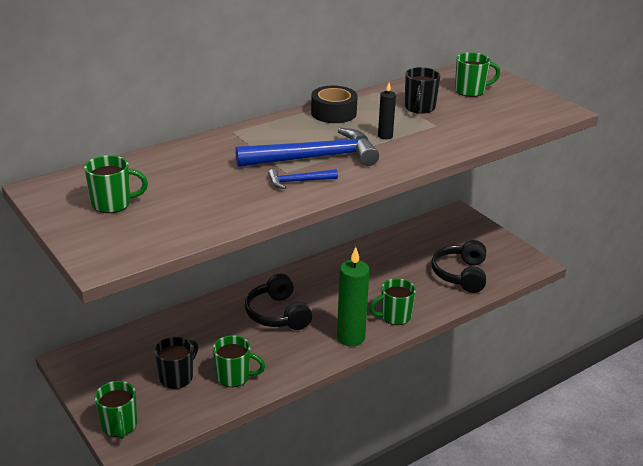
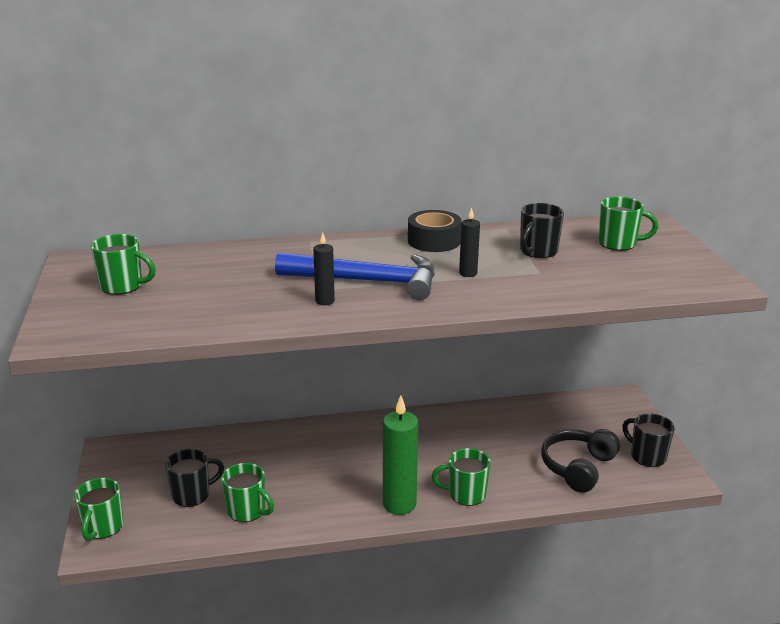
camera: 25 degrees right, 5 degrees down
(277, 314) = (339, 458): black headphones -> none
(298, 181) = (325, 301): blue hammer -> black candle
(502, 254) = (647, 456): none -> black mug

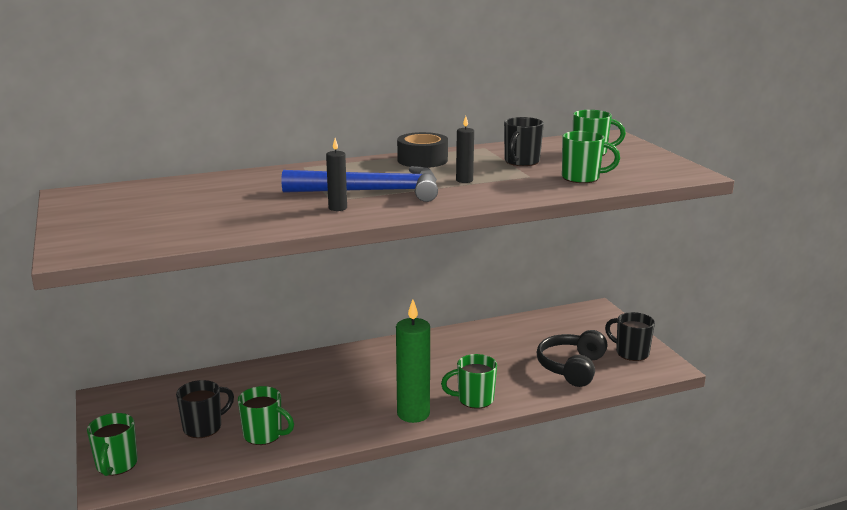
camera: 10 degrees left, 5 degrees down
(123, 286) = (130, 210): green mug -> green mug (582, 178)

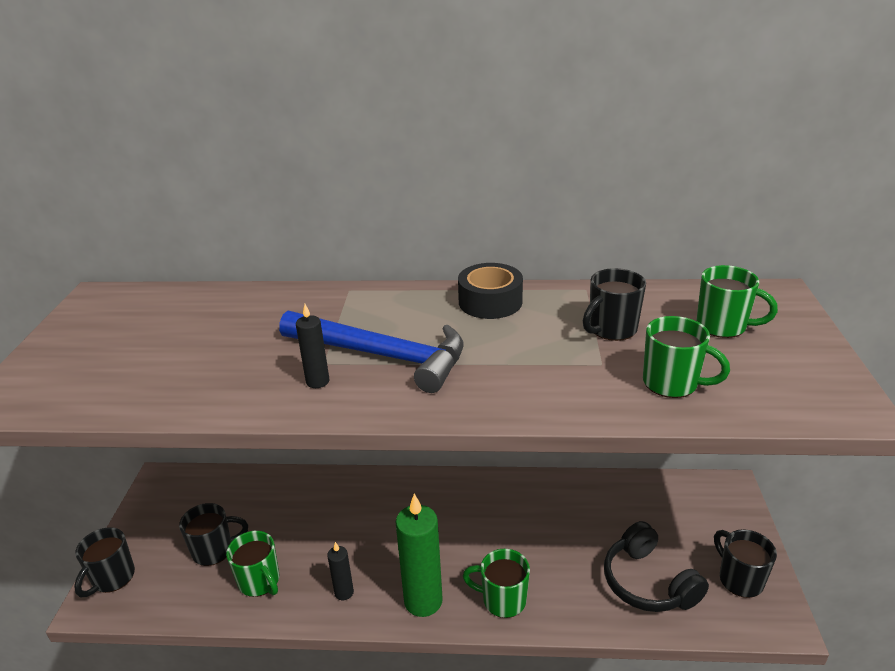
camera: 25 degrees right, 10 degrees up
(116, 465) = (112, 578): green mug -> black mug
(464, 180) = (509, 356): black candle -> black candle (344, 592)
(572, 368) = (648, 582): black headphones -> black headphones turned 75 degrees counterclockwise

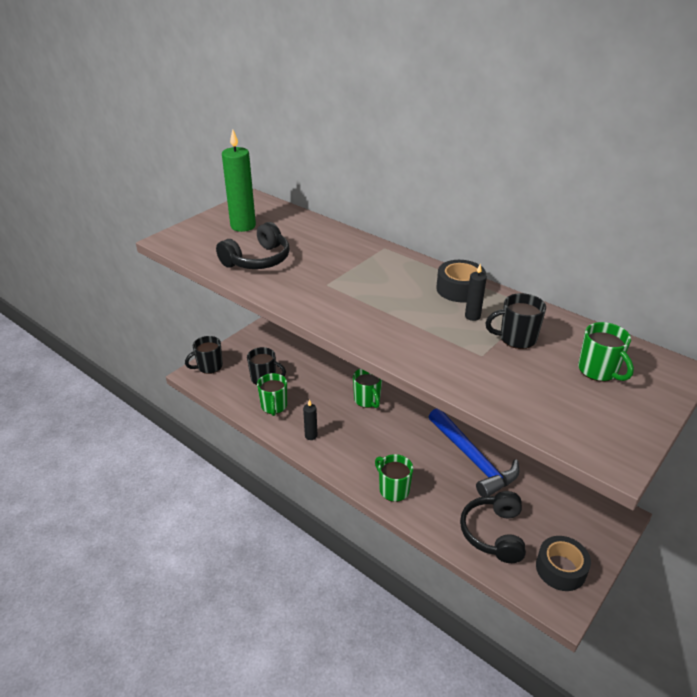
camera: 35 degrees right, 5 degrees up
(188, 372) = (257, 260): none -> black headphones
(317, 381) = (313, 293): black candle -> black candle (472, 316)
(382, 356) = (360, 294): blue hammer -> blue hammer (472, 459)
(423, 601) = (348, 464): green candle -> green candle (243, 226)
(672, 383) = (511, 387): green mug -> green mug (367, 400)
(739, 579) = (560, 569): black mug -> black tape

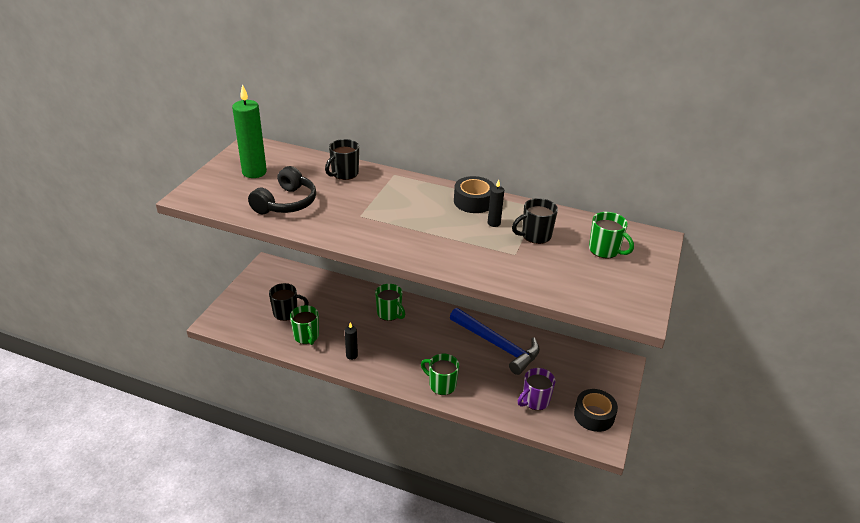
camera: 20 degrees left, 0 degrees up
(209, 367) = (227, 312): black mug -> black mug (344, 174)
(493, 533) = (535, 401): black headphones -> purple mug

